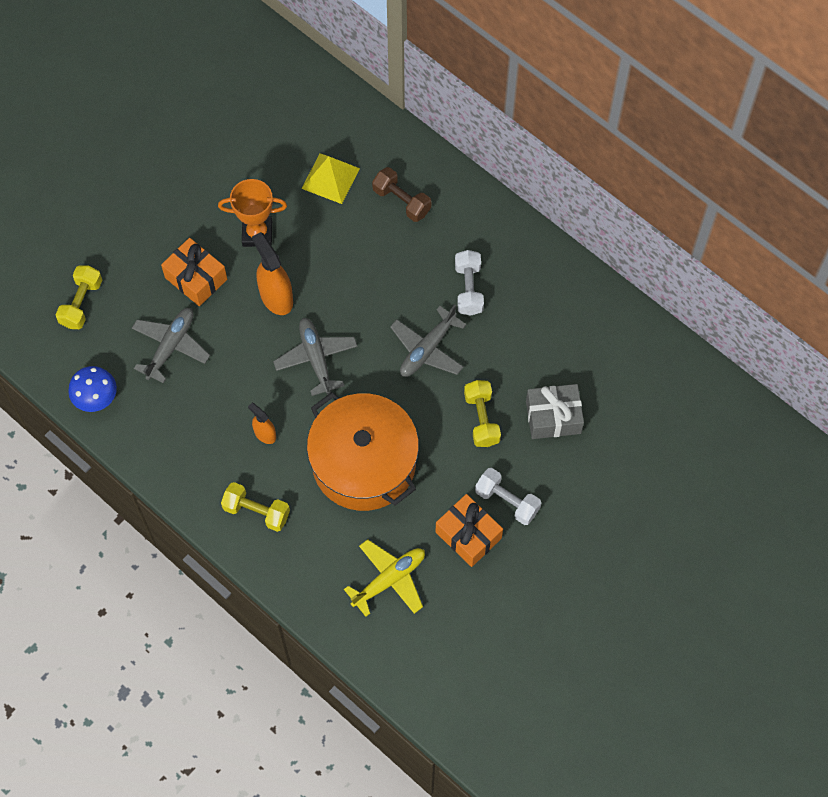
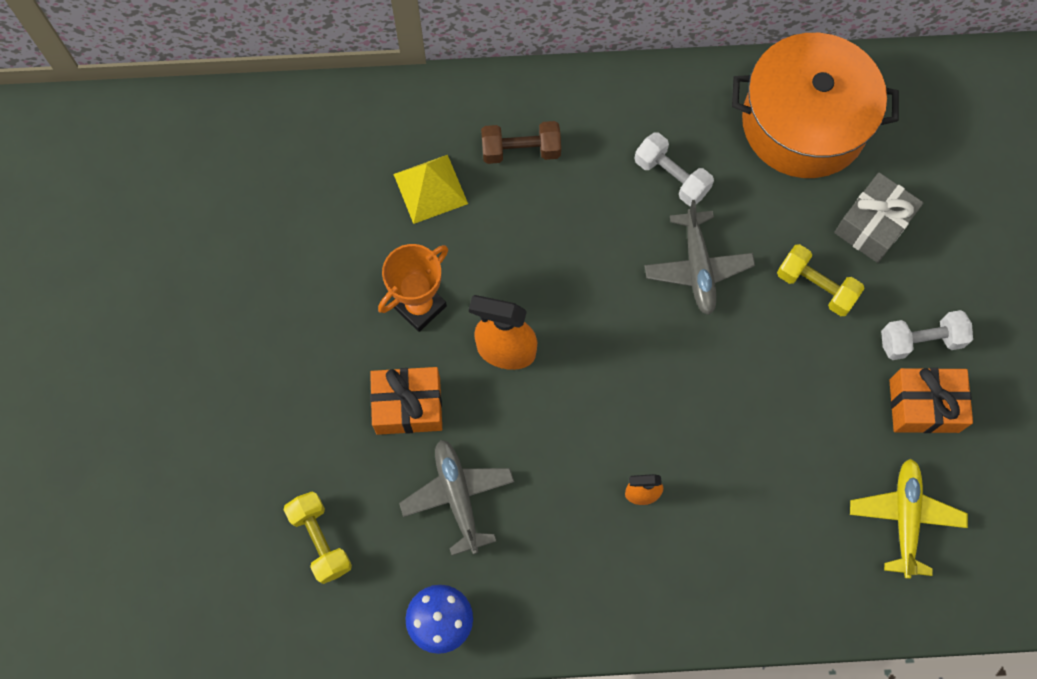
camera: 45 degrees left, 5 degrees up
(256, 511) = (717, 577): yellow dumbbell -> none
(316, 358) = (608, 374): grey plane -> none
(364, 463) = (761, 430): orange pot -> orange pot (804, 123)

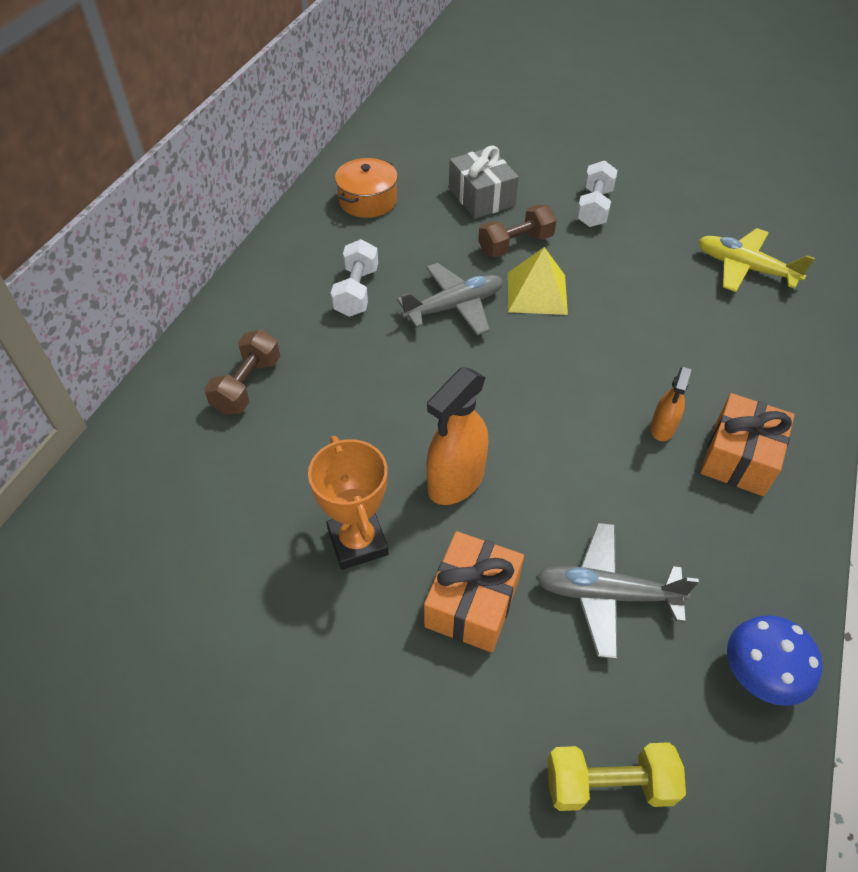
camera: 65 degrees left, 20 degrees down
(430, 189) = (229, 477): yellow pyramid -> yellow pyramid (537, 293)
(671, 177) = (356, 292): white dumbbell -> white dumbbell turned 60 degrees counterclockwise
(697, 268) = (454, 307): grey plane -> grey plane turned 45 degrees counterclockwise
(804, 123) = (368, 201): orange pot -> orange pot, size x0.51
(816, 286) = (515, 244): yellow dumbbell -> brown dumbbell
(924, 405) = (650, 225): orange gift -> orange gift (739, 457)

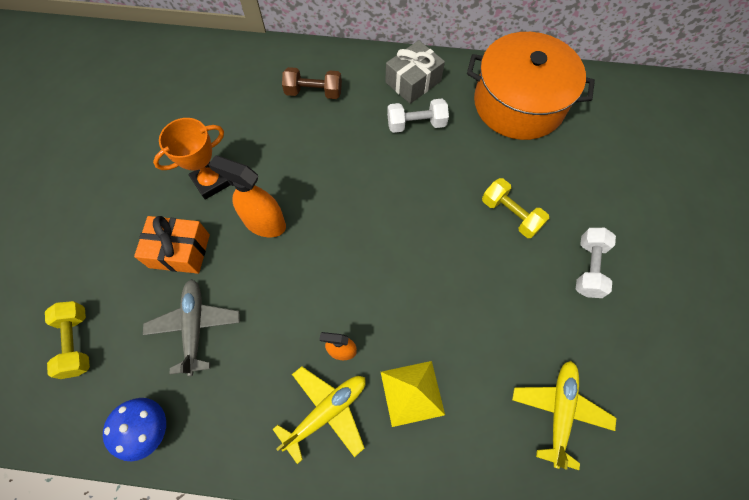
camera: 75 degrees right, 15 degrees up
(368, 201) = (519, 103): orange pot -> orange pot, size x1.98
(454, 307) = (422, 187): grey plane -> none
(481, 197) = (561, 178): grey gift -> grey gift (413, 81)
(515, 244) = (510, 214): brown dumbbell -> yellow dumbbell
(537, 293) = (458, 240): yellow pyramid -> yellow pyramid (412, 393)
(594, 208) = (588, 267): white dumbbell -> white dumbbell turned 75 degrees counterclockwise
(739, 457) = (326, 412): orange gift -> yellow plane

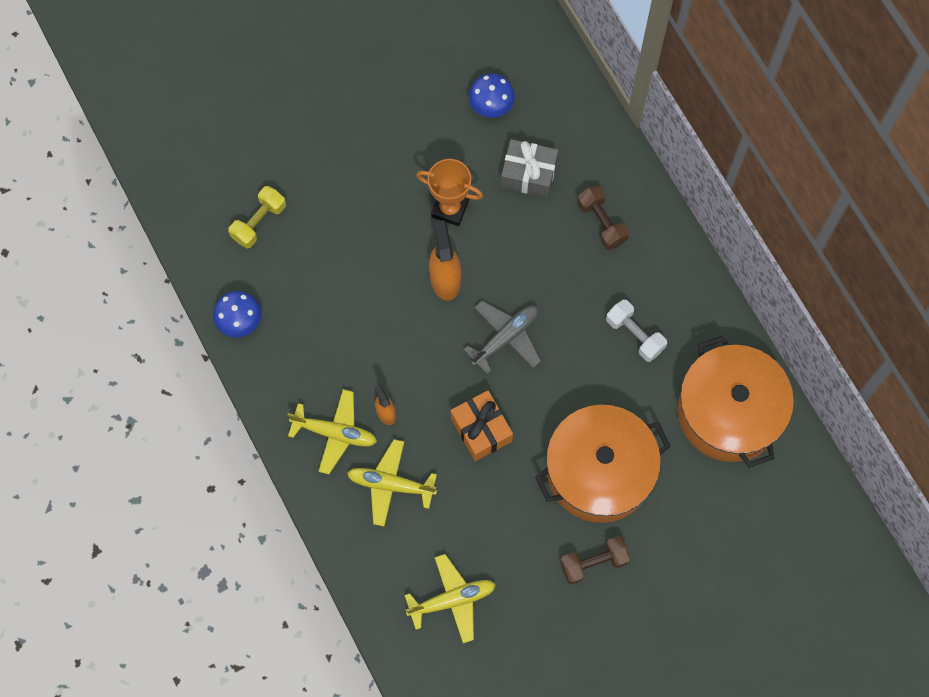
camera: 55 degrees right, 5 degrees up
(161, 104) = (491, 105): none -> blue mushroom
(179, 251) = (375, 234): orange gift -> orange gift (481, 429)
(195, 326) = (328, 294): grey plane -> grey plane (506, 337)
(412, 393) = (390, 485): yellow pyramid -> yellow plane
(413, 81) = (681, 301): grey gift -> grey gift (528, 174)
(510, 214) = (599, 471): yellow dumbbell -> orange pot
(588, 267) = (594, 563): white dumbbell -> brown dumbbell

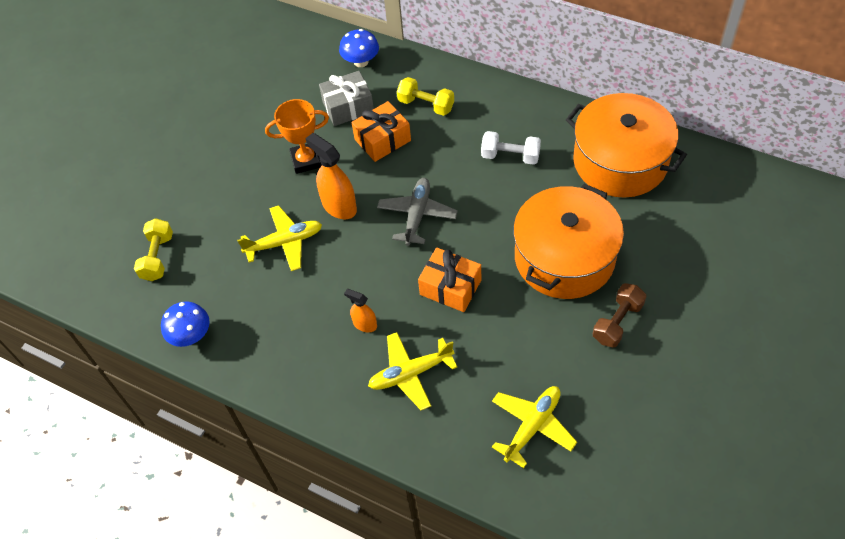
camera: 30 degrees left, 15 degrees down
(335, 433) = (334, 366): yellow plane -> yellow plane (285, 242)
(491, 105) = (286, 83): blue mushroom -> blue mushroom (361, 61)
(533, 234) = (382, 140): none -> orange gift
(601, 223) = (426, 105): brown dumbbell -> yellow dumbbell

